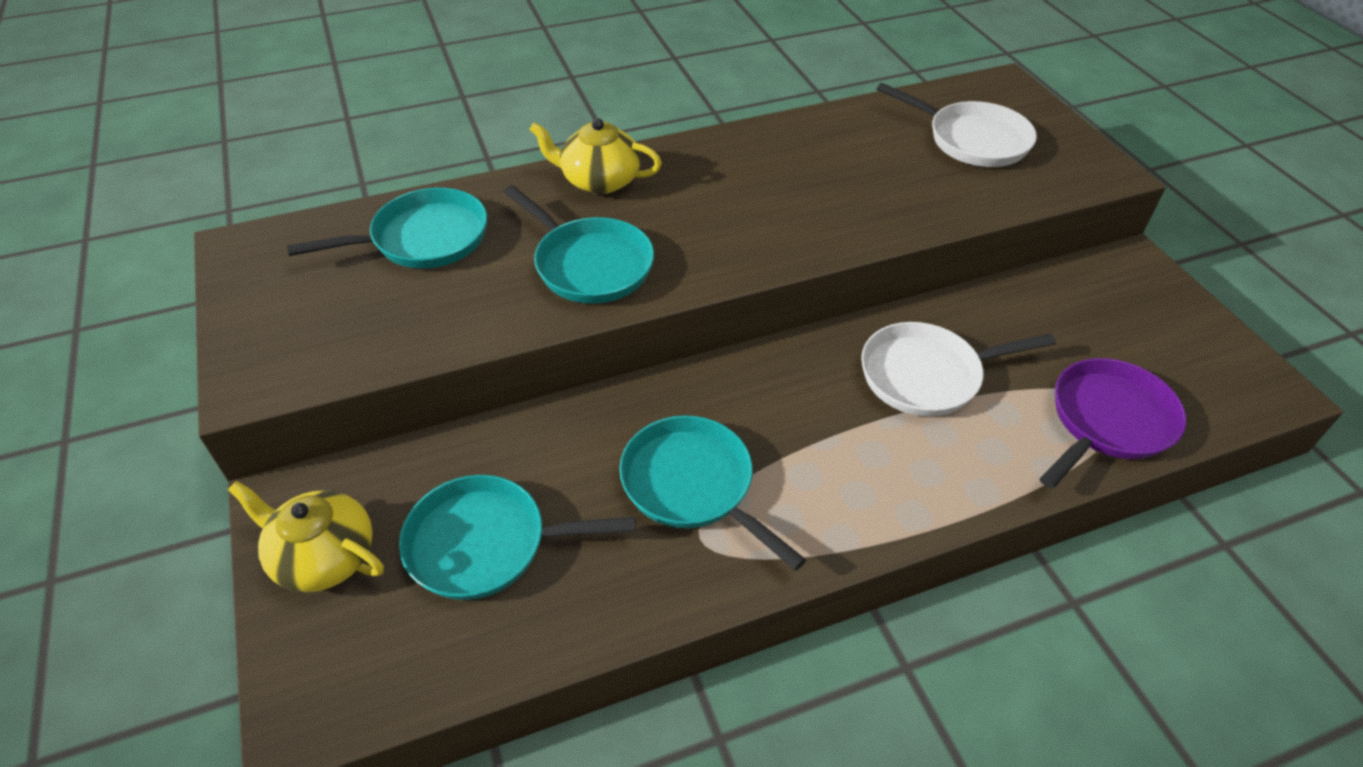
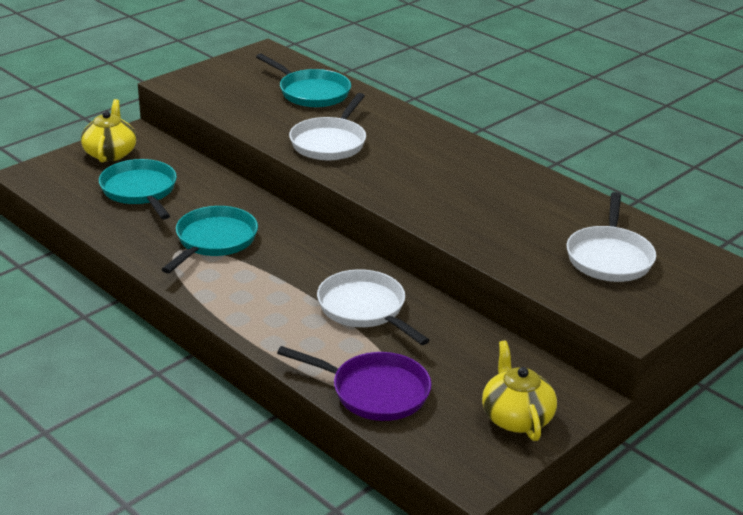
camera: 65 degrees right, 15 degrees down
(589, 264) = (330, 142): turquoise pan -> white pan
(599, 180) = (413, 128): yellow teapot -> yellow teapot (516, 417)

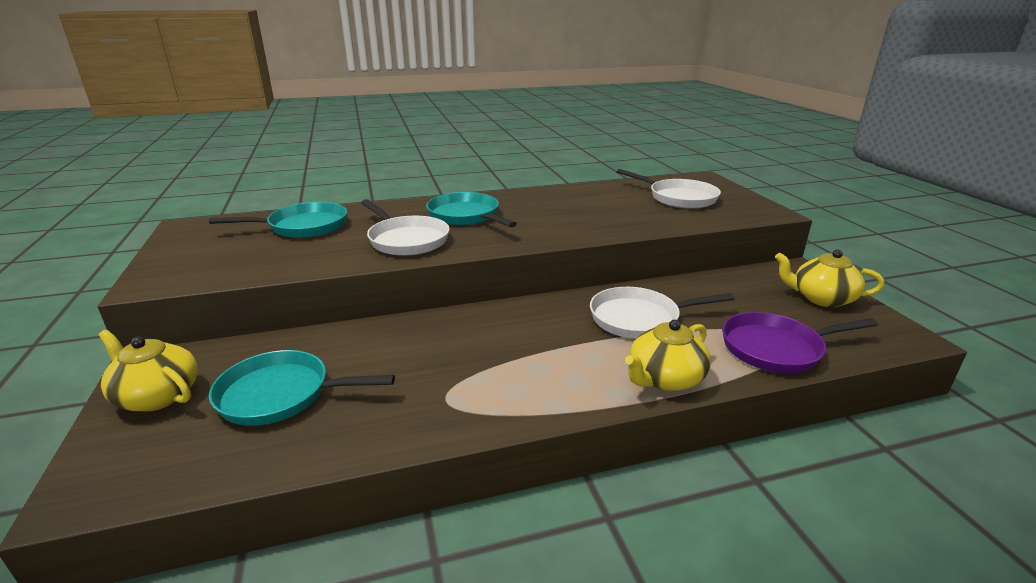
camera: 60 degrees left, 5 degrees down
(214, 240) = (449, 369): turquoise pan -> turquoise pan (466, 216)
(276, 337) = (665, 378): none -> yellow teapot
(375, 391) = (776, 348): purple pan -> purple pan turned 150 degrees counterclockwise

